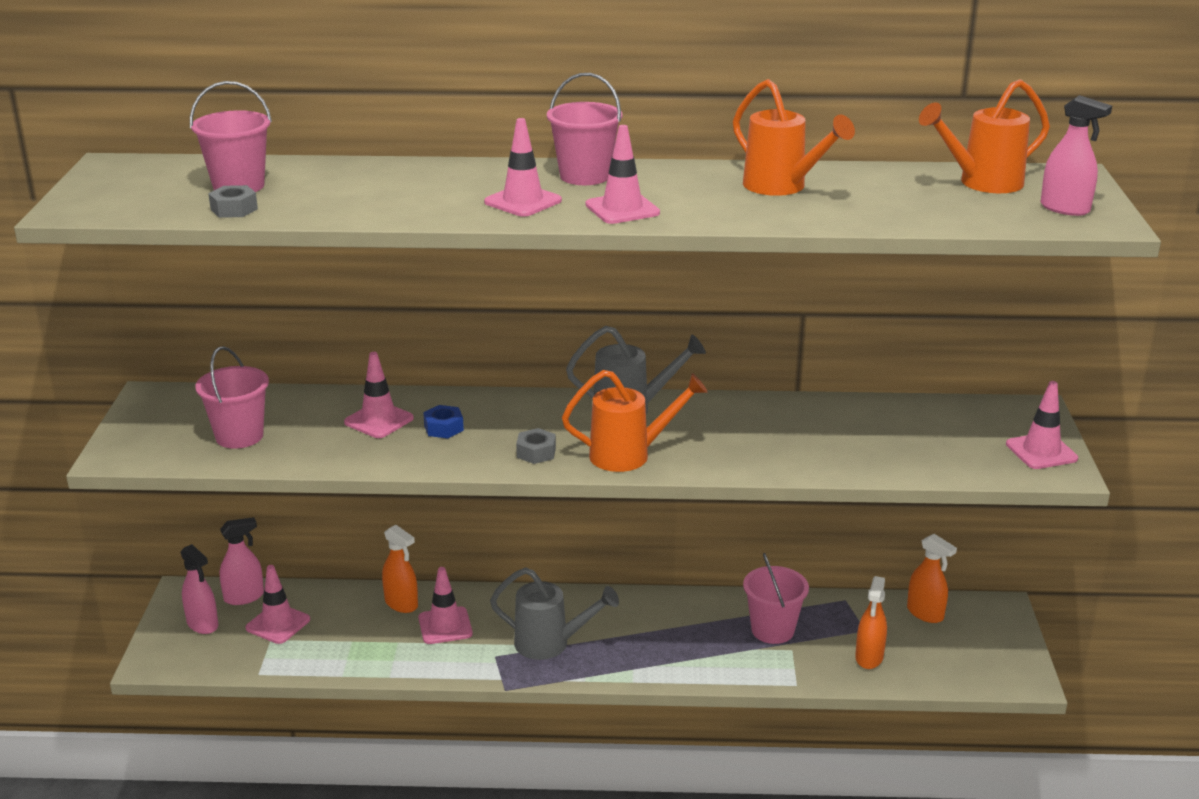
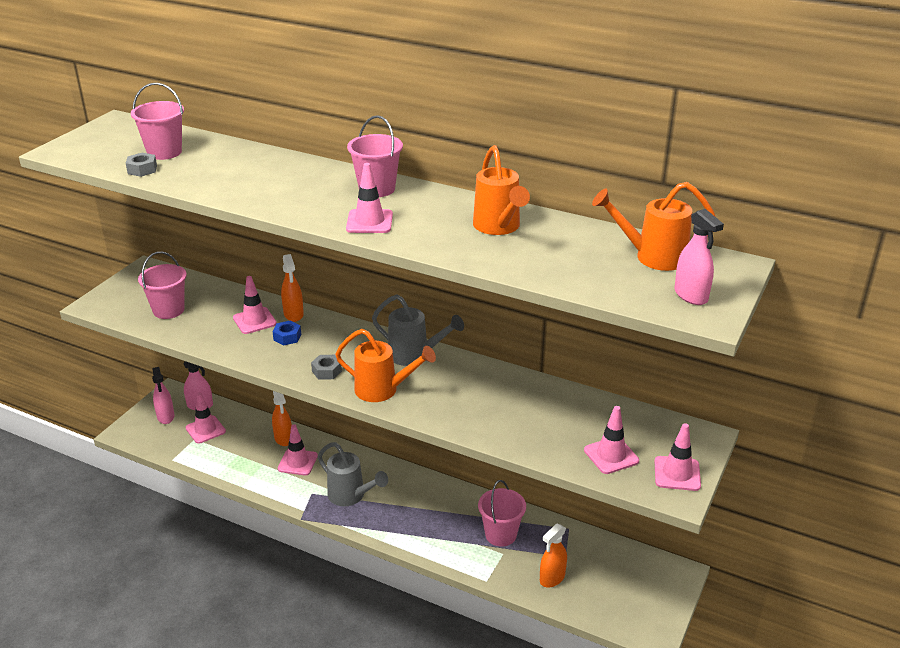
camera: 25 degrees right, 5 degrees up
(523, 201) = (314, 201): pink traffic cone -> pink traffic cone (611, 455)
(925, 613) = (618, 558): orange spray bottle -> orange spray bottle (293, 314)

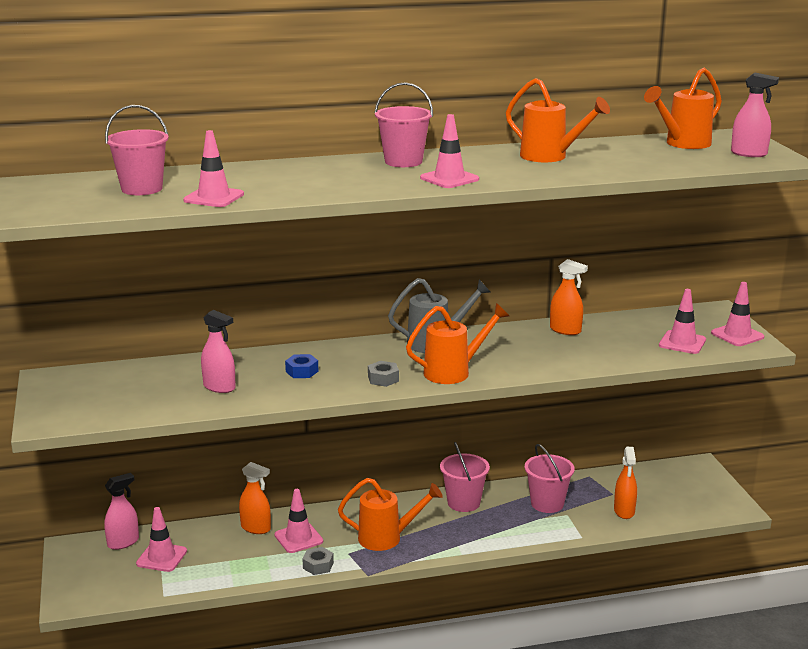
camera: 40 degrees left, 10 degrees down
(142, 169) = (153, 203): grey nut -> grey nut (318, 565)
(165, 417) = (98, 567): pink spray bottle -> pink spray bottle (219, 387)
(168, 310) = (141, 396): pink bucket -> pink bucket (463, 503)
(254, 321) = (247, 372): pink traffic cone -> pink traffic cone (214, 197)
(293, 314) = (276, 355): orange spray bottle -> orange spray bottle (565, 330)
(351, 496) = (387, 538): grey watering can -> orange watering can

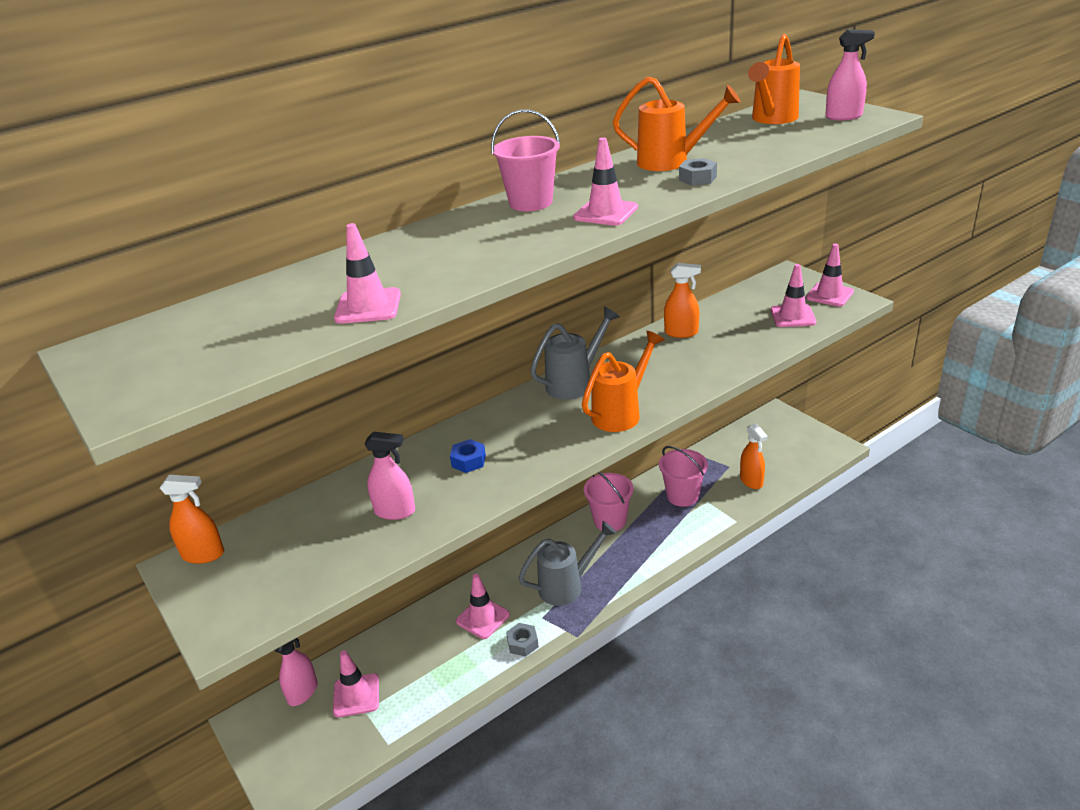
camera: 20 degrees left, 10 degrees up
(142, 189) = (263, 317): pink bucket -> none
(256, 528) = (432, 622): orange spray bottle -> orange spray bottle (203, 554)
(383, 379) = (559, 444): grey nut -> grey nut (697, 178)
(387, 538) = (567, 586): orange watering can -> grey watering can

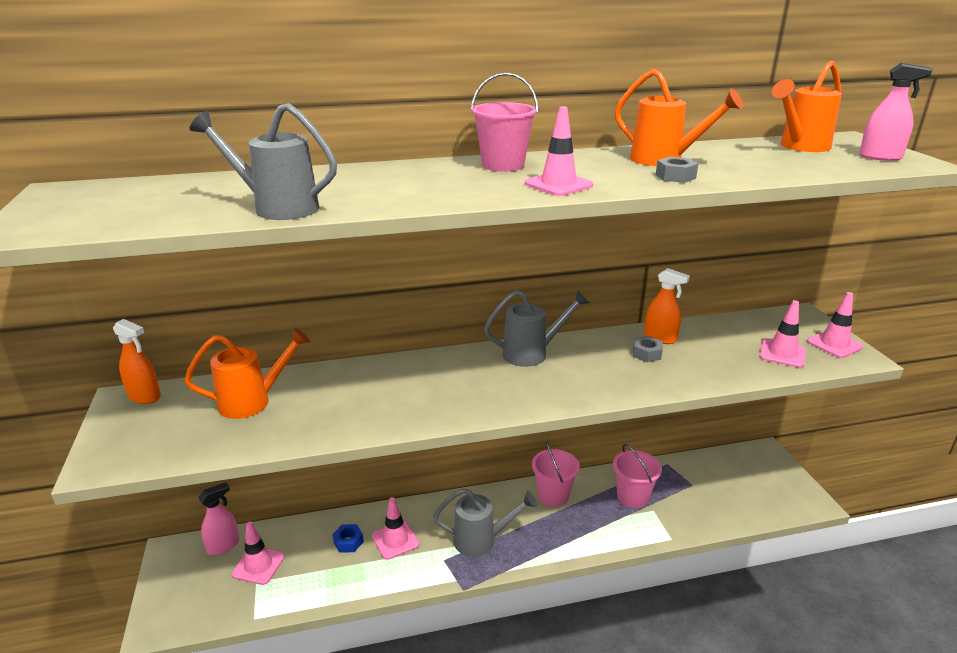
camera: 20 degrees right, 5 degrees down
(368, 306) = (277, 208): pink traffic cone -> grey watering can
(395, 511) = (304, 412): pink spray bottle -> none
(468, 461) = (394, 390): blue nut -> blue nut (348, 542)
(523, 643) = (413, 576): grey nut -> grey nut (646, 354)
(621, 413) = (554, 391): orange watering can -> orange watering can (253, 401)
(751, 481) = (707, 506): orange spray bottle -> none

